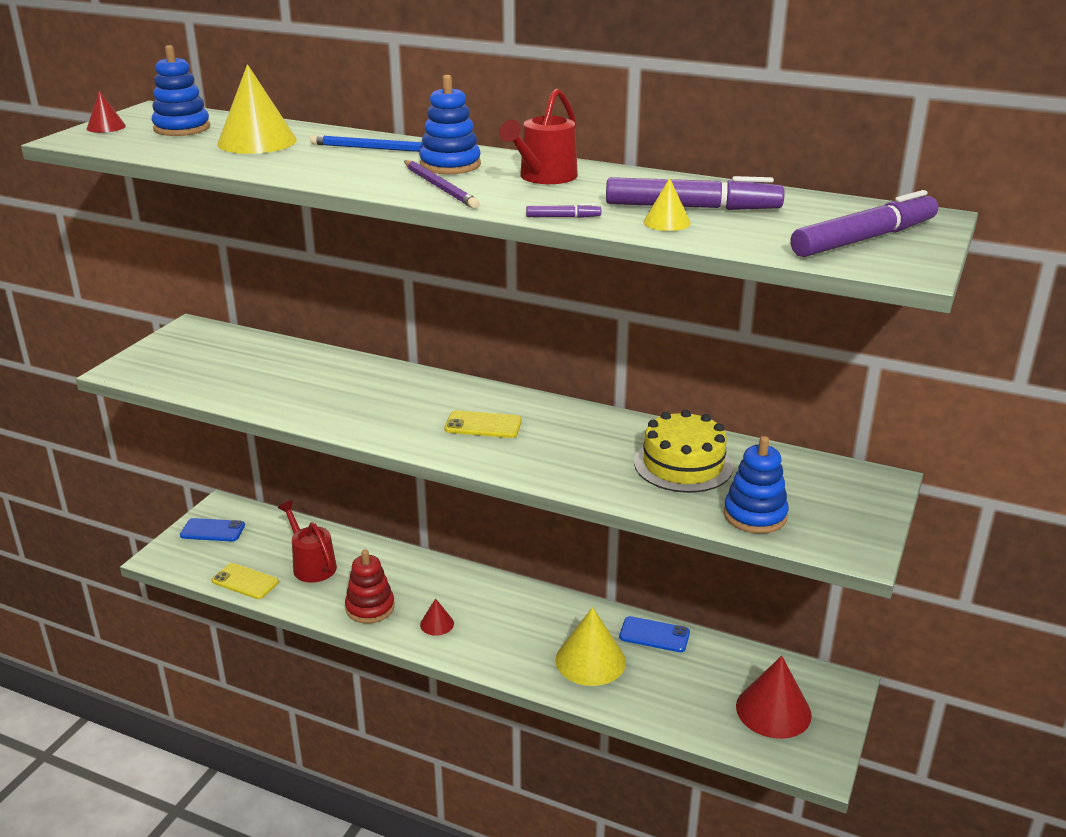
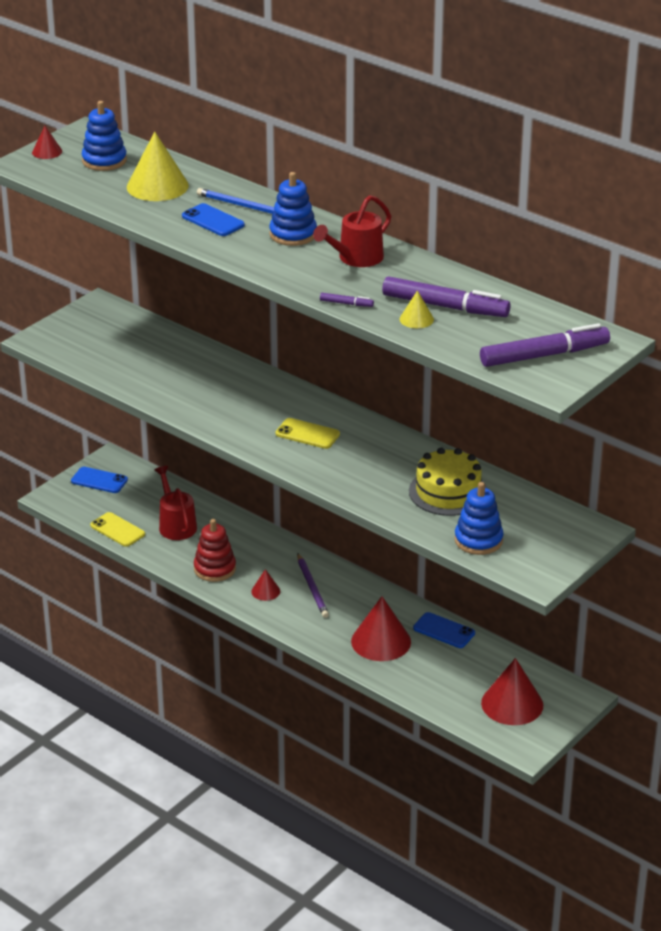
camera: 15 degrees right, 5 degrees up
(341, 162) = (213, 221): none -> blue phone
(440, 187) = (274, 259): purple pencil -> purple pencil (312, 588)
(590, 660) = (381, 641): yellow cone -> red cone

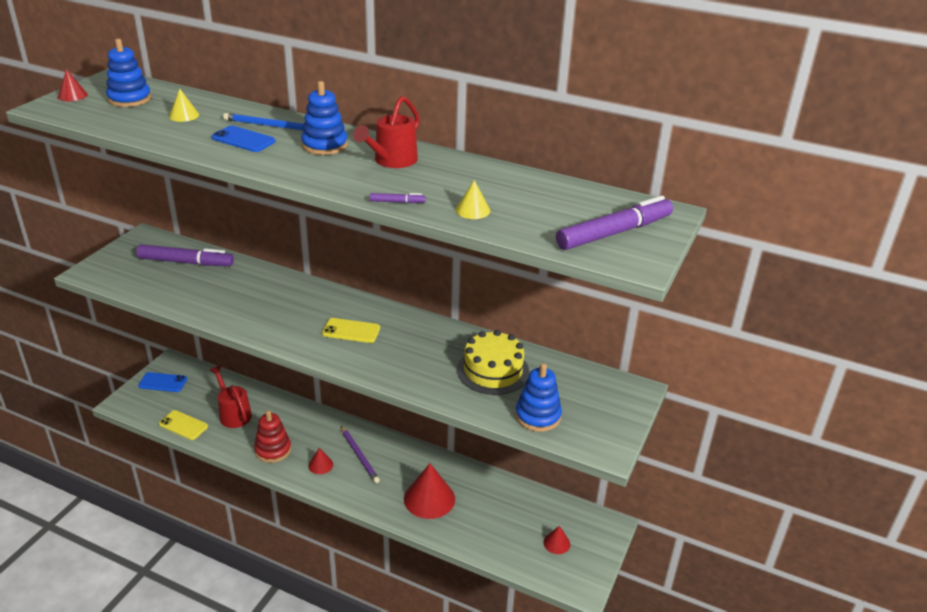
camera: 15 degrees left, 0 degrees up
(157, 186) = (184, 115): yellow cone -> yellow cone, size x0.50
(444, 631) = (478, 480): blue phone -> none
(445, 306) = (495, 196): purple marker -> purple marker (186, 262)
(512, 704) = (556, 543): red cone -> red cone, size x0.50

